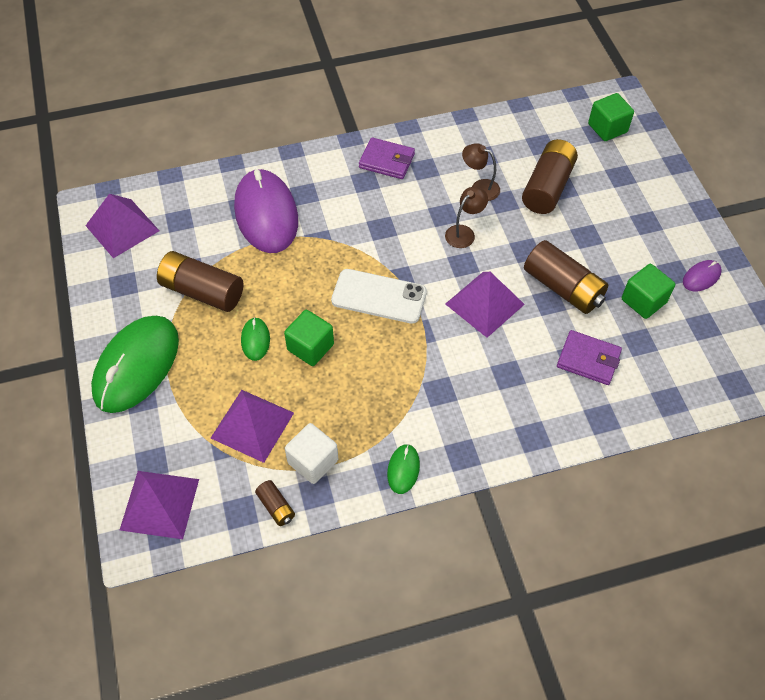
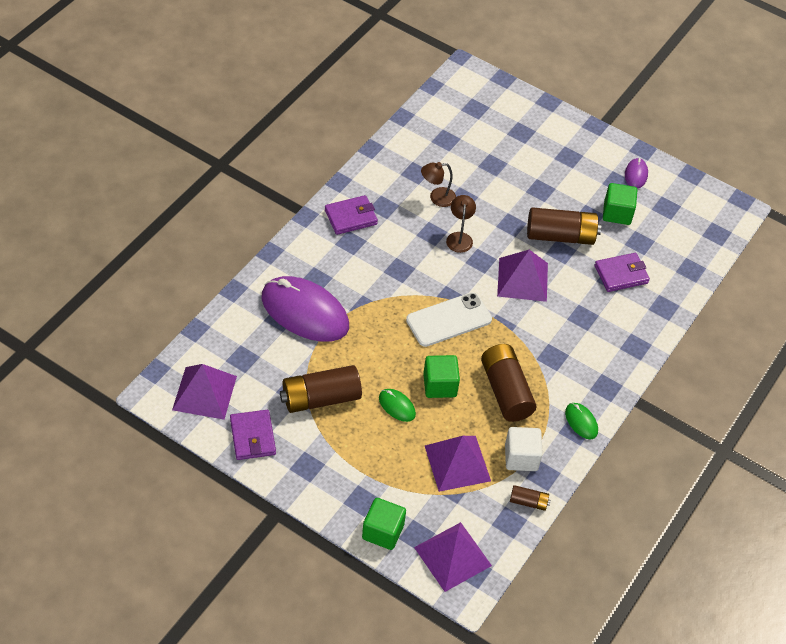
camera: 45 degrees left, 5 degrees down
(118, 286) = (252, 437): none -> purple wallet
(136, 366) = (332, 481): green mouse -> none
(547, 187) = (482, 169): brown battery -> brown battery (505, 391)
(607, 128) = (479, 101): green cube -> green cube (383, 532)

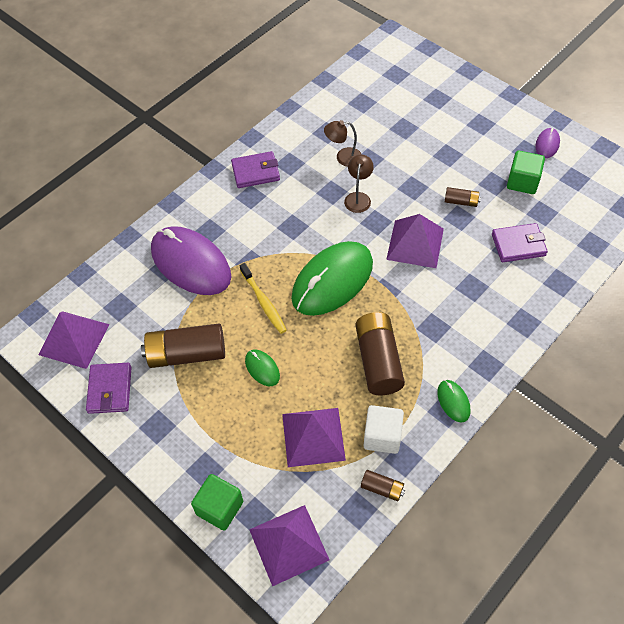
camera: 15 degrees right, 5 degrees up
(385, 344) = (263, 302): none -> yellow toothbrush
(440, 385) = (310, 349): green cube -> none
(449, 320) = (332, 281): white phone -> green mouse
(560, 236) = (461, 202): brown battery -> brown battery, size x0.48

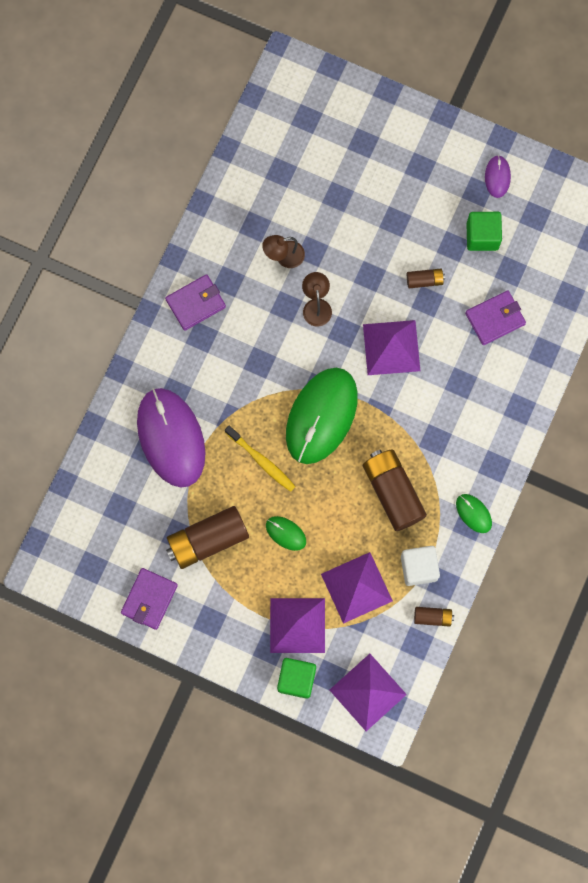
camera: 20 degrees left, 20 degrees up
(74, 339) = (90, 557): purple pyramid -> purple pyramid (297, 625)
(110, 390) = (149, 599): purple wallet -> purple wallet turned 45 degrees clockwise
(191, 263) = (171, 438): purple mouse -> purple mouse turned 45 degrees clockwise

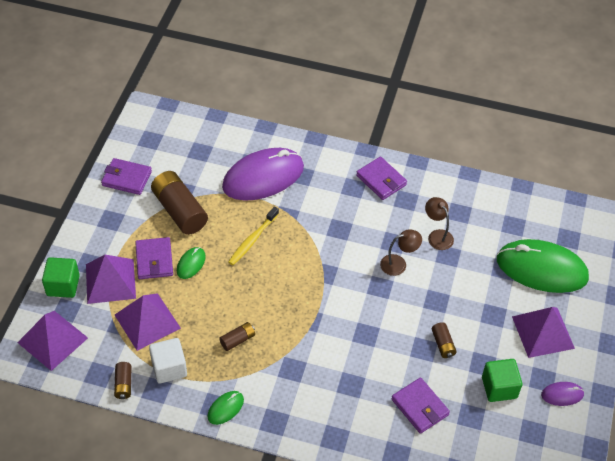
camera: 80 degrees right, 25 degrees down
(275, 574) = (154, 260): none -> purple wallet
(321, 416) = (299, 278): green mouse -> green mouse (541, 269)
(391, 347) = (373, 324): purple pyramid -> purple pyramid (543, 332)
(392, 492) = (237, 340): brown battery -> brown battery, size x0.48

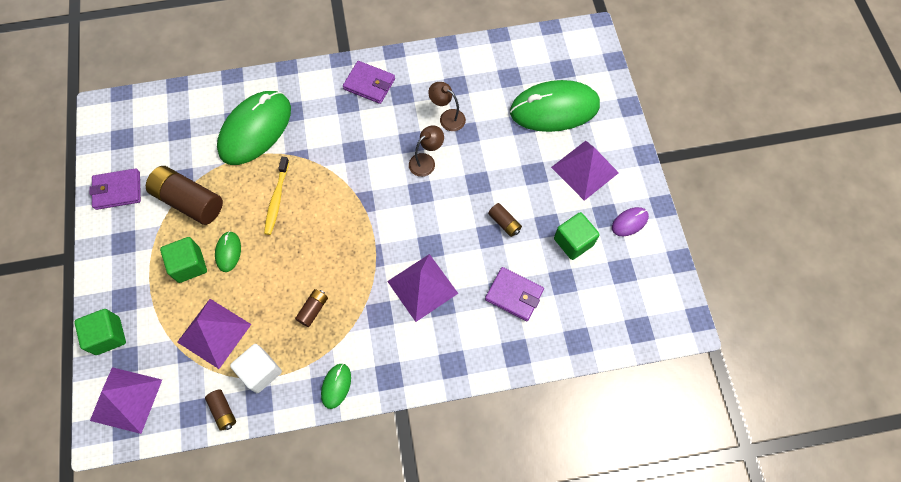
camera: 25 degrees left, 15 degrees up
(110, 281) = (155, 308): purple pyramid -> purple pyramid (422, 287)
(154, 260) = (189, 265): purple wallet -> green cube
(263, 177) = (255, 129): purple mouse -> green mouse

